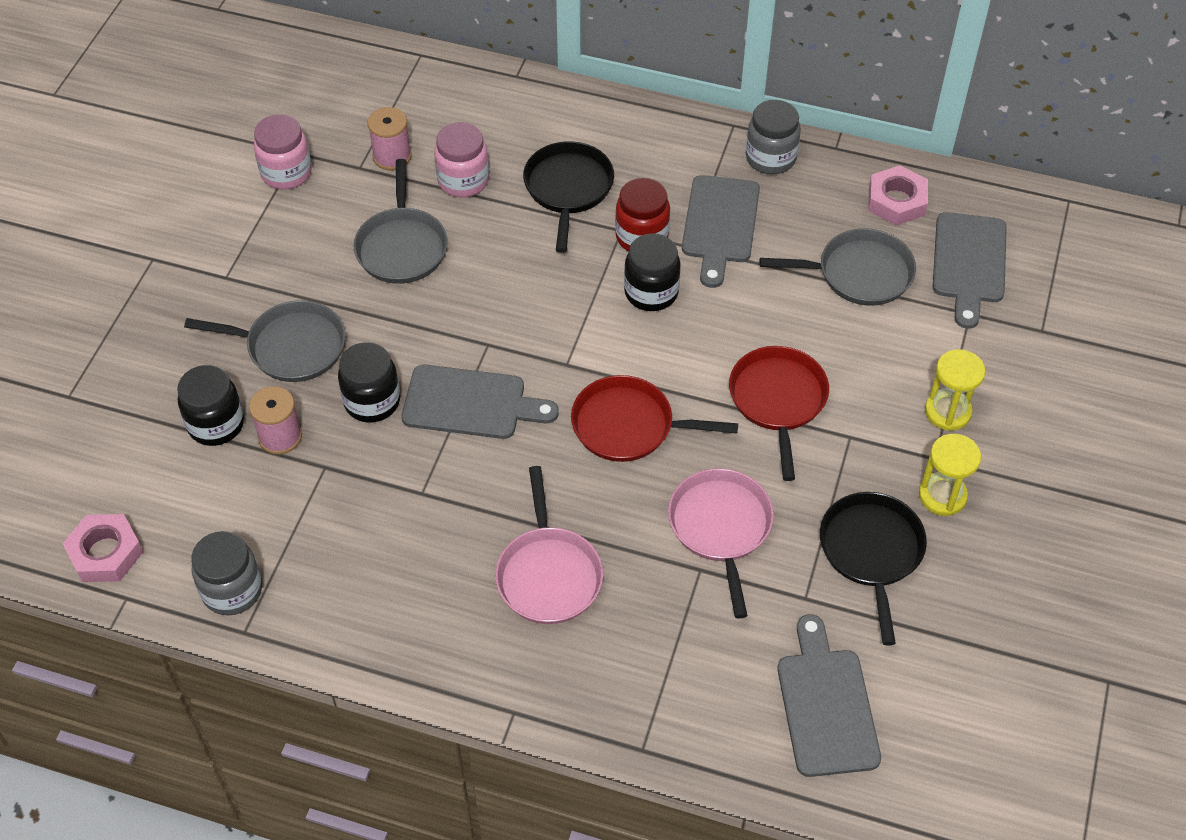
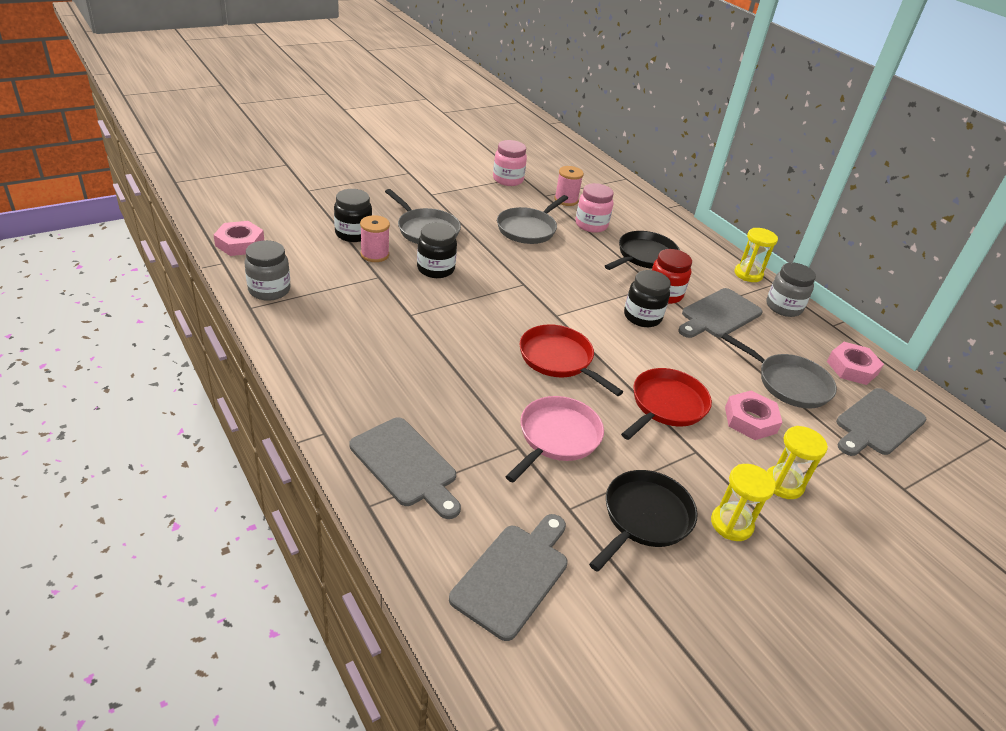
camera: 35 degrees right, 15 degrees down
(471, 403) = (484, 299): grey cutting board -> grey cutting board (406, 465)
(548, 574) = (428, 389): pink pan -> none
(696, 130) = (748, 274): none -> yellow hourglass
(863, 354) = (750, 420): none -> pink nut

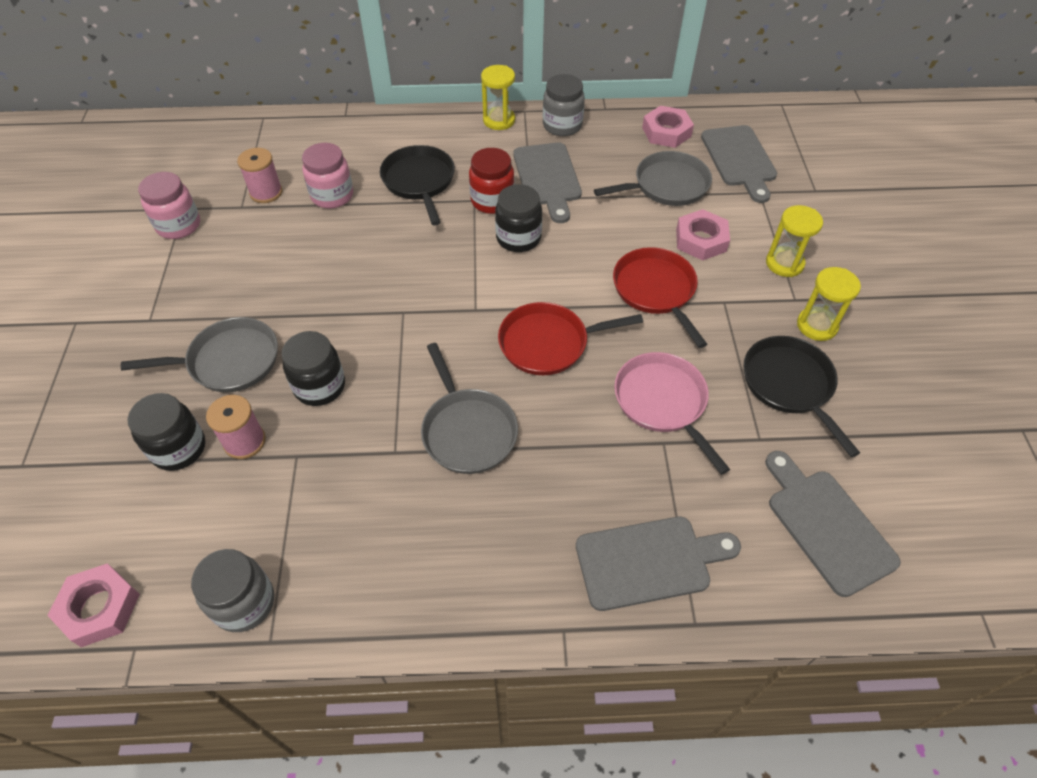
camera: 55 degrees left, 15 degrees up
(528, 229) = (299, 256): grey pan -> grey pan (467, 431)

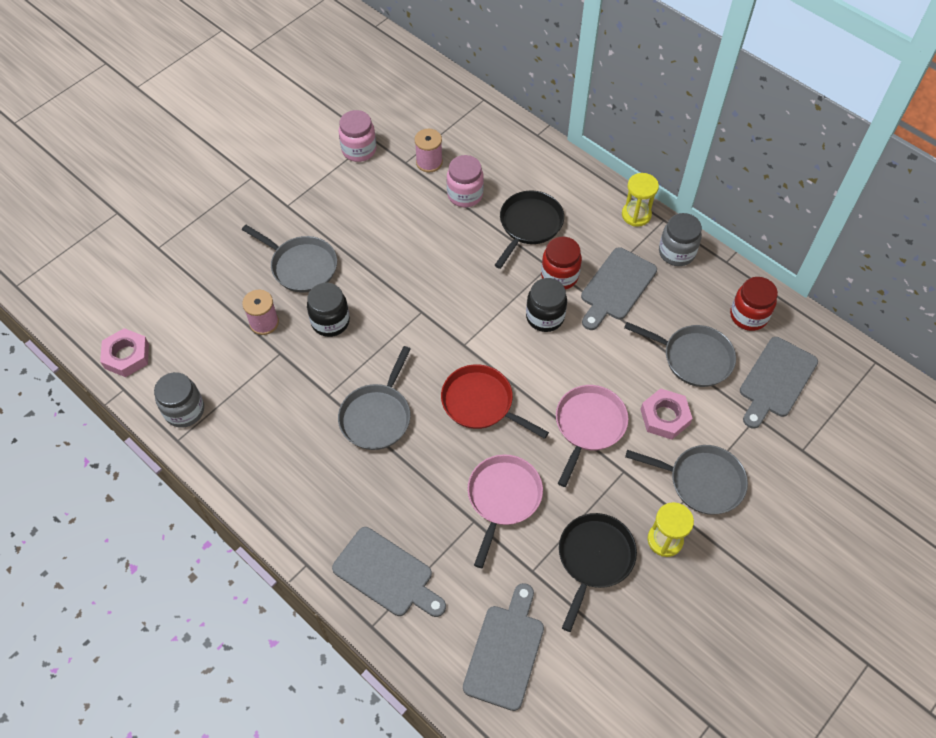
camera: 45 degrees right, 5 degrees up
(179, 448) = (231, 299): black jar -> none
(656, 290) = (588, 426): red pan -> pink pan
(666, 132) = (748, 316): pink nut -> red jar
(784, 263) = (701, 481): yellow hourglass -> grey pan

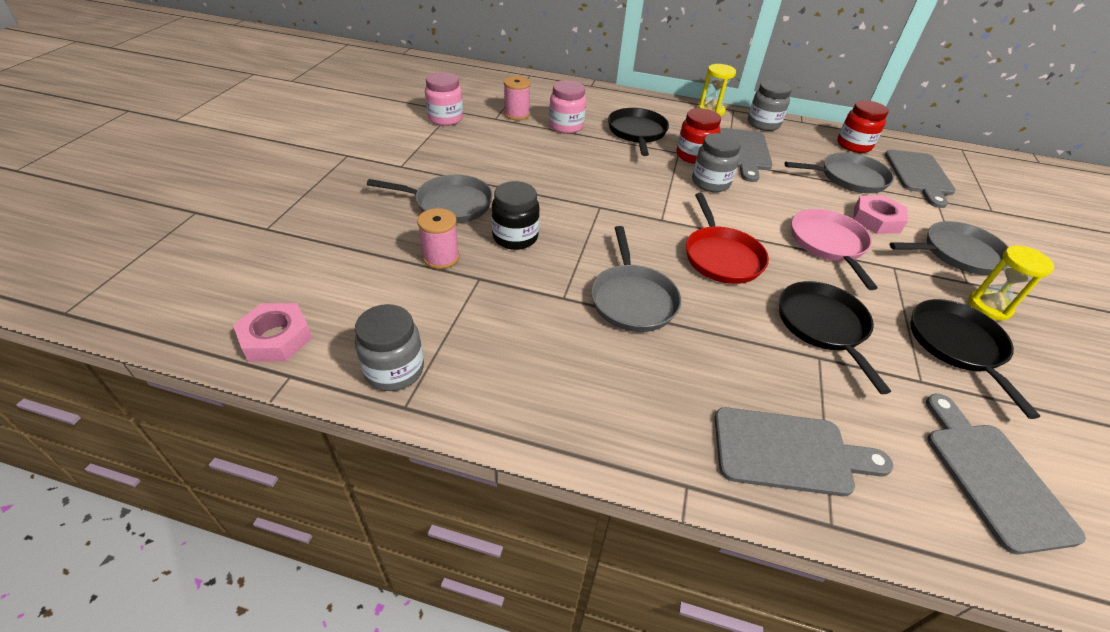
camera: 30 degrees left, 15 degrees down
(481, 403) = (721, 257): red pan -> red pan turned 105 degrees counterclockwise
(503, 498) = (823, 326): pink pan -> black pan
(545, 317) = (710, 183): black jar -> grey jar

